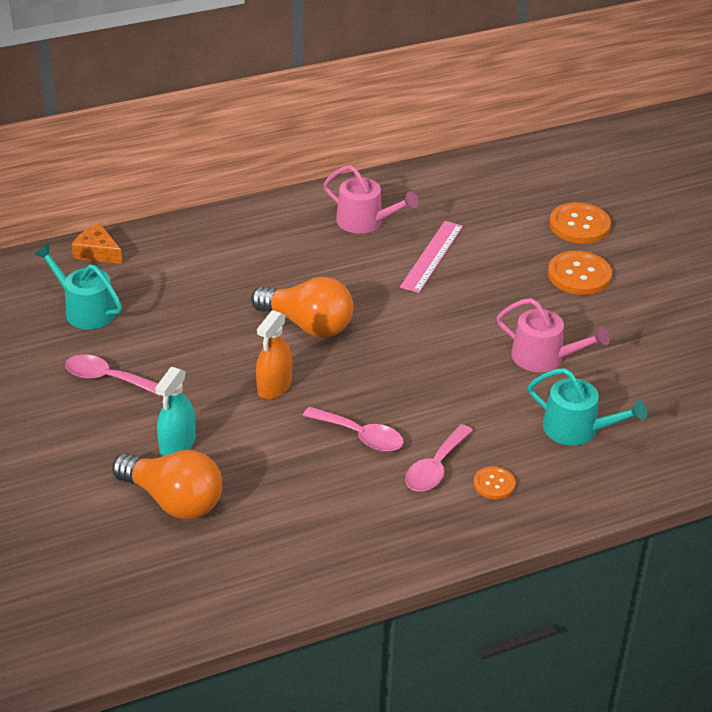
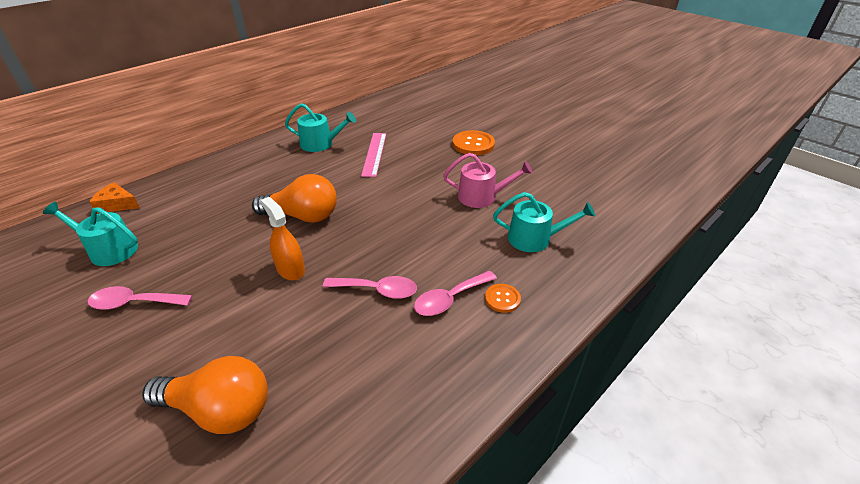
camera: 20 degrees left, 0 degrees up
(177, 444) = (213, 347): turquoise spray bottle -> none
(274, 386) = (290, 269): orange spray bottle -> orange spray bottle turned 135 degrees clockwise
(365, 222) = (320, 144): pink watering can -> turquoise watering can
(435, 468) = (450, 299): pink spoon -> pink spoon turned 45 degrees clockwise
(579, 225) = (456, 119): orange button -> none

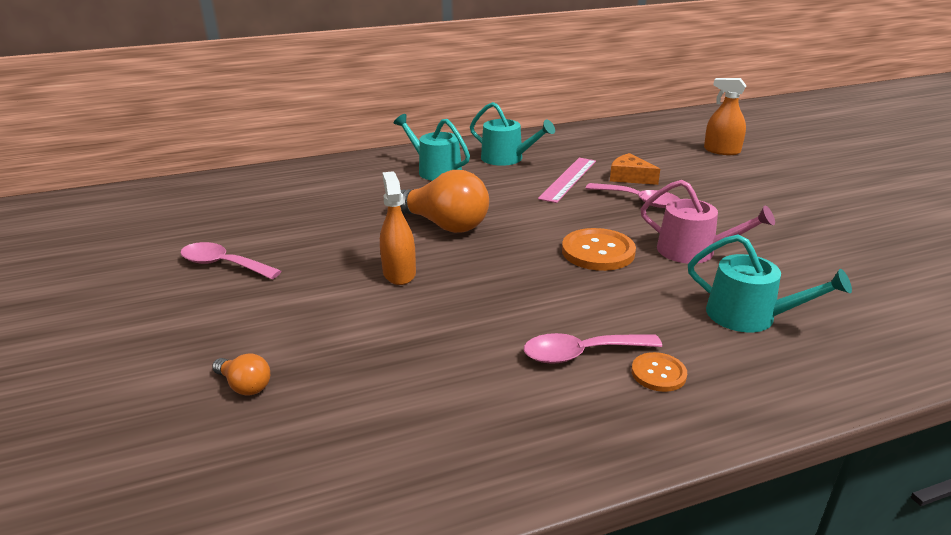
camera: 25 degrees right, 10 degrees down
(109, 250) = (228, 213): turquoise watering can -> turquoise watering can (435, 170)
(117, 204) = (260, 176): orange cheese -> orange cheese (630, 177)
(220, 410) = (245, 386): orange light bulb -> orange light bulb, size x0.46
(377, 290) = (490, 319): pink spoon -> pink spoon (638, 201)
(464, 108) = (721, 151): none -> orange spray bottle
(473, 144) = (713, 191): orange button -> orange button (598, 252)

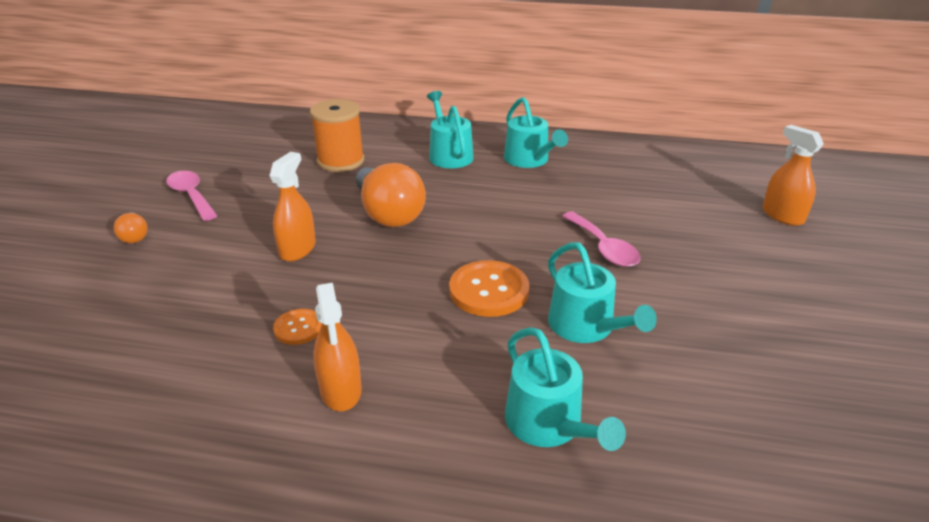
camera: 30 degrees right, 5 degrees up
(245, 386) = (87, 306): orange light bulb -> orange light bulb (134, 236)
(342, 198) = (341, 161): none -> orange spool
(568, 179) = (561, 200): pink ruler -> none
(581, 354) = (341, 390): pink spoon -> orange spray bottle
(630, 177) = (629, 217): orange cheese -> none
(658, 373) = (380, 442): orange button -> orange button (298, 328)
(693, 251) = (586, 326): pink watering can -> turquoise watering can

